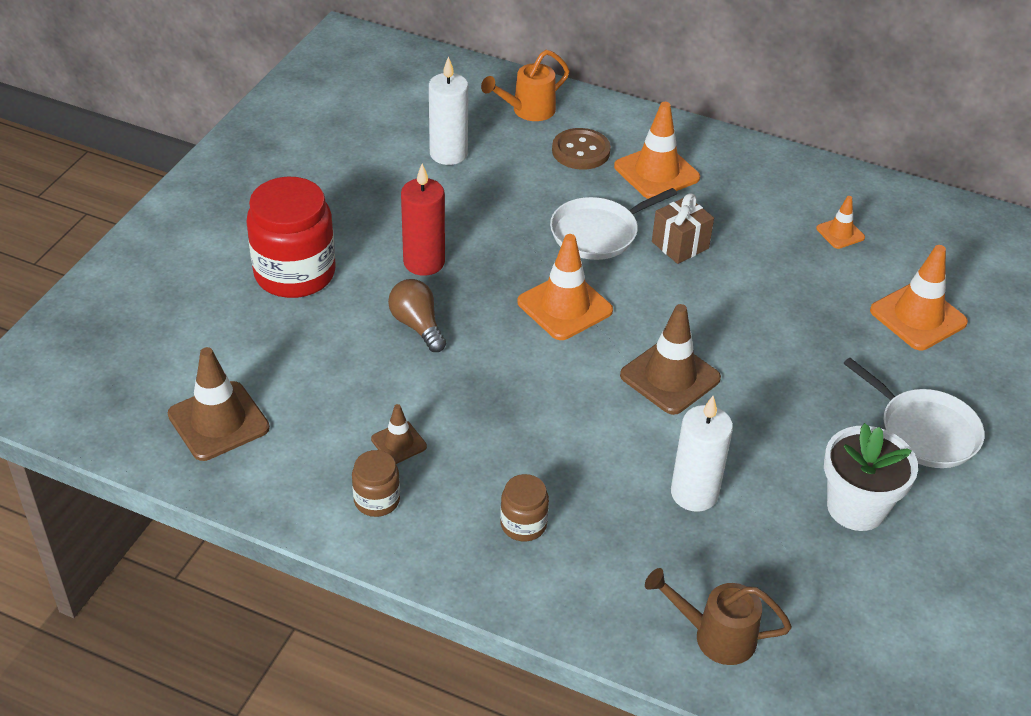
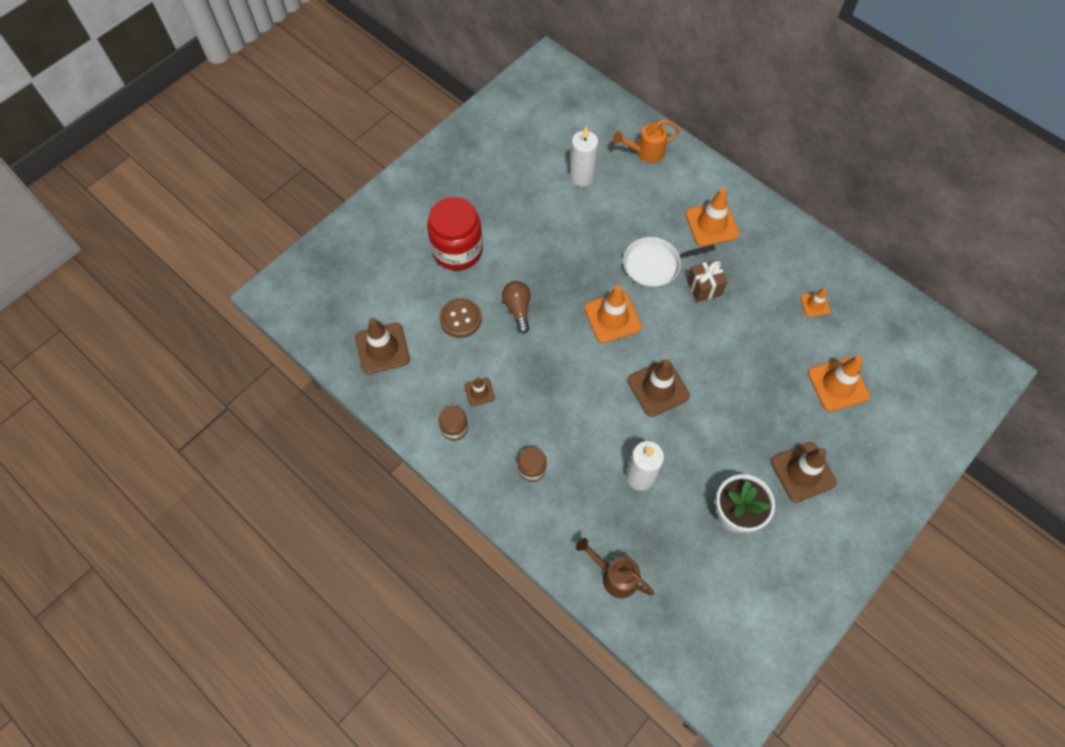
camera: 20 degrees right, 20 degrees up
(424, 262) = (537, 261): red candle -> none
(581, 151) = (668, 194): brown button -> brown button (460, 319)
(924, 431) = (802, 472): white pan -> brown traffic cone

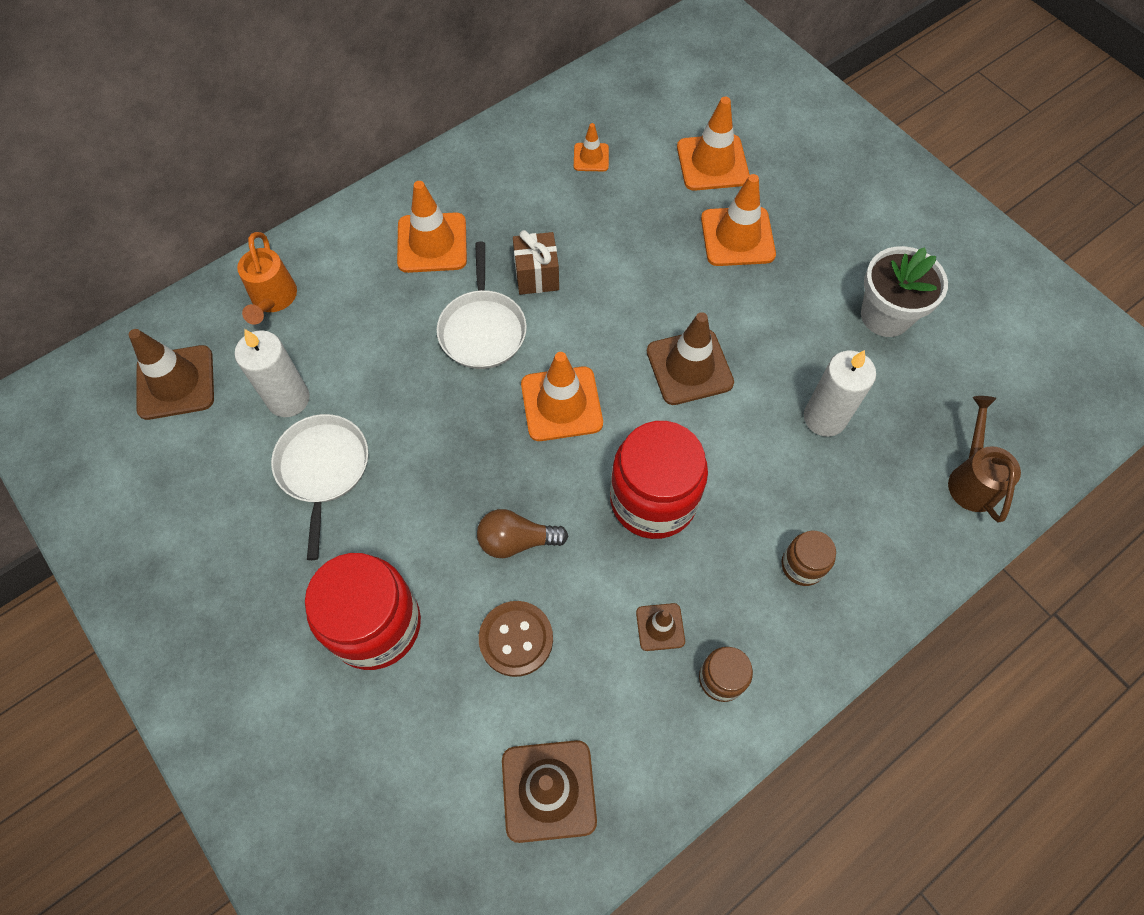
camera: 80 degrees left, 0 degrees up
(542, 204) = (323, 469): none -> white pan
(558, 378) = (653, 500): none -> red jar
(615, 576) = (972, 479): brown watering can -> brown watering can turned 135 degrees clockwise
(775, 408) = (737, 237): none -> orange traffic cone
(802, 472) = (830, 229): brown traffic cone -> brown traffic cone (176, 382)

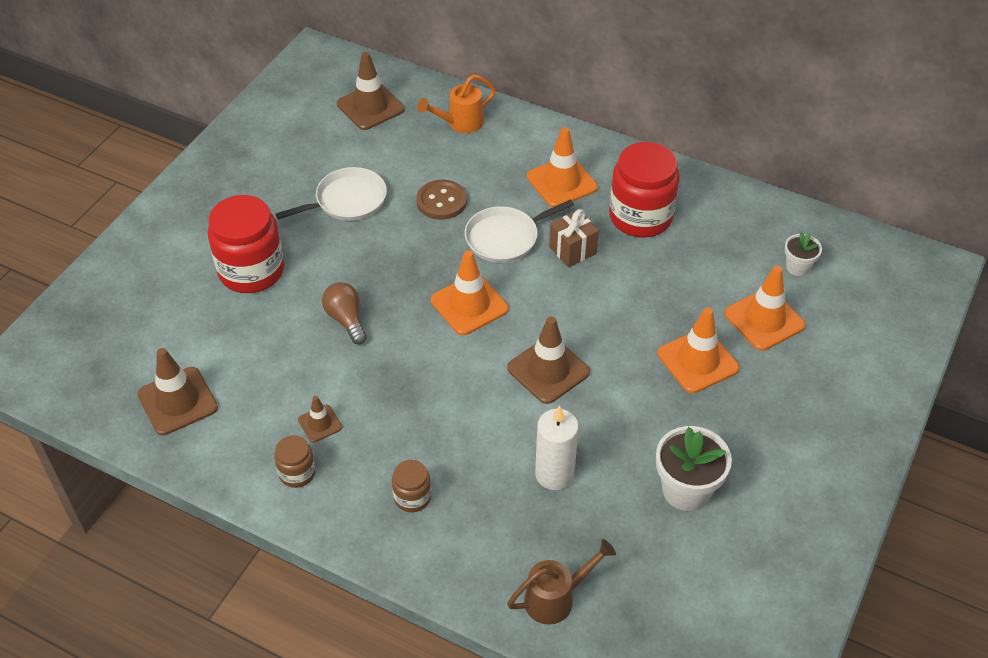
camera: 65 degrees right, 15 degrees down
(288, 399) = (389, 163): white candle -> none
(516, 639) = (274, 346): brown button -> brown button (441, 201)
(591, 157) = (709, 241): orange traffic cone -> none
(653, 500) = (419, 386): red jar -> red jar (640, 217)
(661, 108) = (797, 267): none -> white flower pot

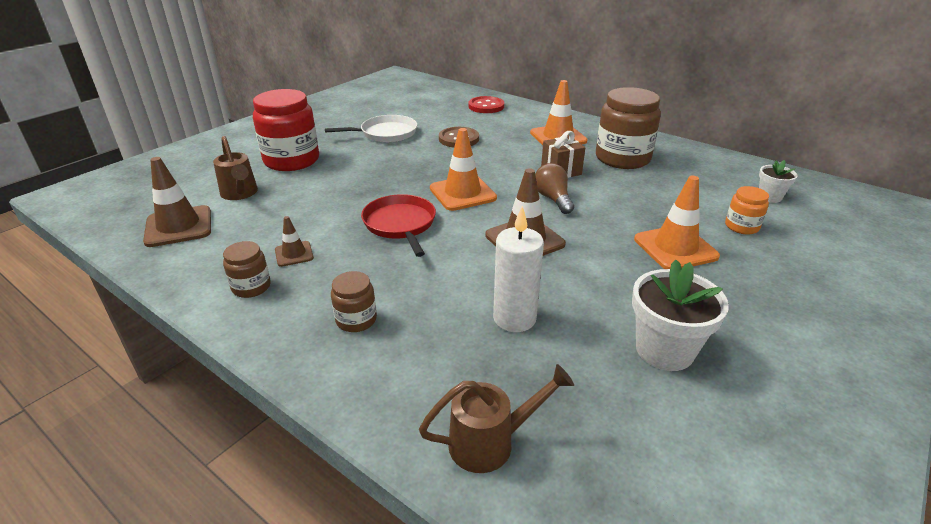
camera: 10 degrees right, 15 degrees down
(218, 339) = (240, 194): none -> brown watering can
(346, 319) = (353, 192): brown light bulb -> brown light bulb (553, 199)
(370, 107) = (423, 96): brown traffic cone -> none
(415, 365) = (400, 224): none -> red pan
(460, 123) = (486, 106): orange watering can -> red button
(505, 238) = (505, 160): white pan -> none
(640, 217) = (622, 158): red jar -> brown jar
(764, 320) = (741, 226): orange traffic cone -> orange jar

